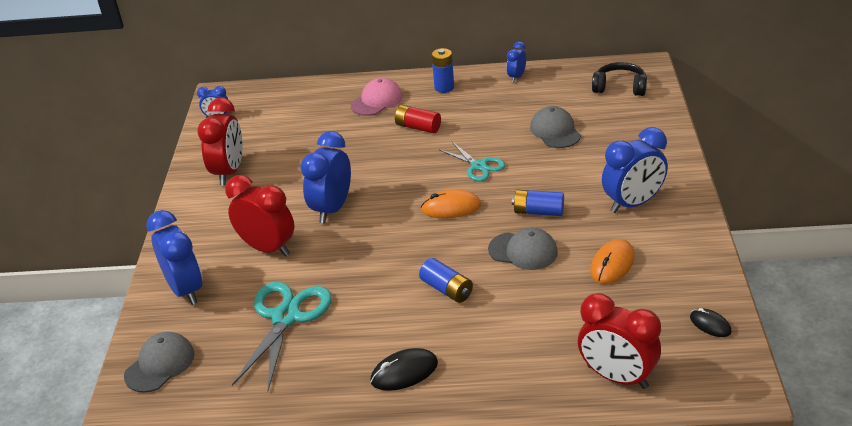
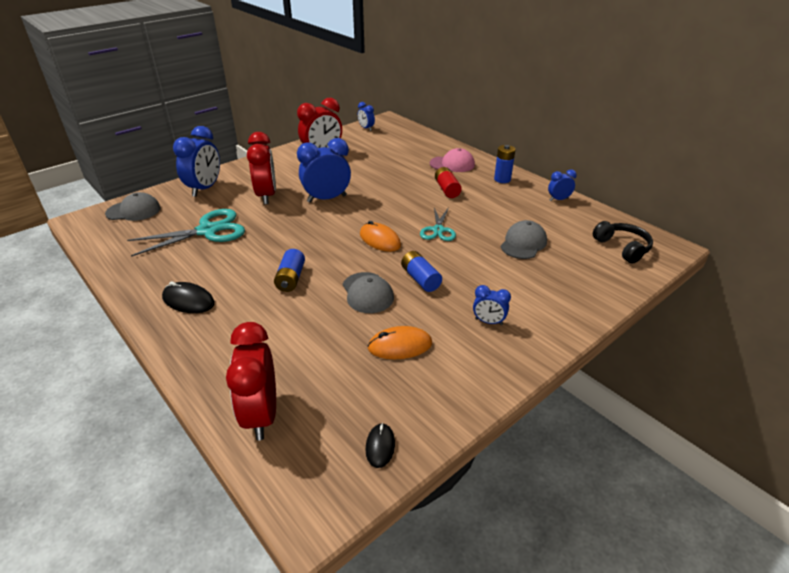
camera: 45 degrees right, 0 degrees up
(633, 203) = (488, 322): blue clock -> blue clock, size x0.52

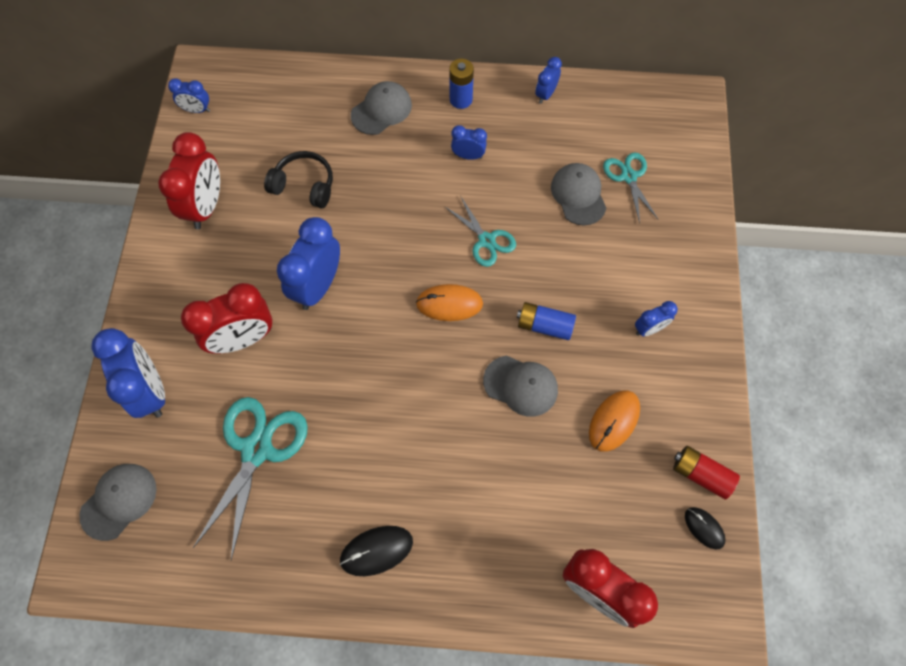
camera: 45 degrees left, 30 degrees up
(266, 196) = (243, 338): red clock -> red clock turned 120 degrees clockwise
(291, 278) = (432, 433): blue battery -> none
(447, 189) = (425, 164): red battery -> red battery (701, 474)
(452, 164) = (381, 110): pink cap -> grey cap
(476, 198) = (468, 156): none -> blue clock
(570, 253) = (629, 177): none -> turquoise scissors
(622, 248) = (660, 131): black headphones -> black headphones (304, 185)

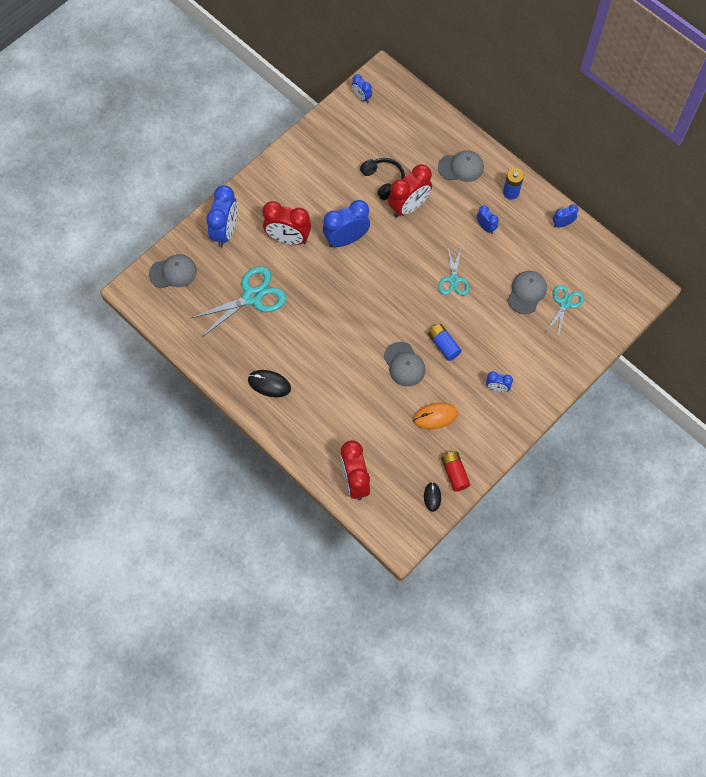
camera: 40 degrees right, 0 degrees up
(206, 206) = (324, 155): red clock -> red clock (408, 207)
(449, 304) = (404, 298): orange mouse -> none

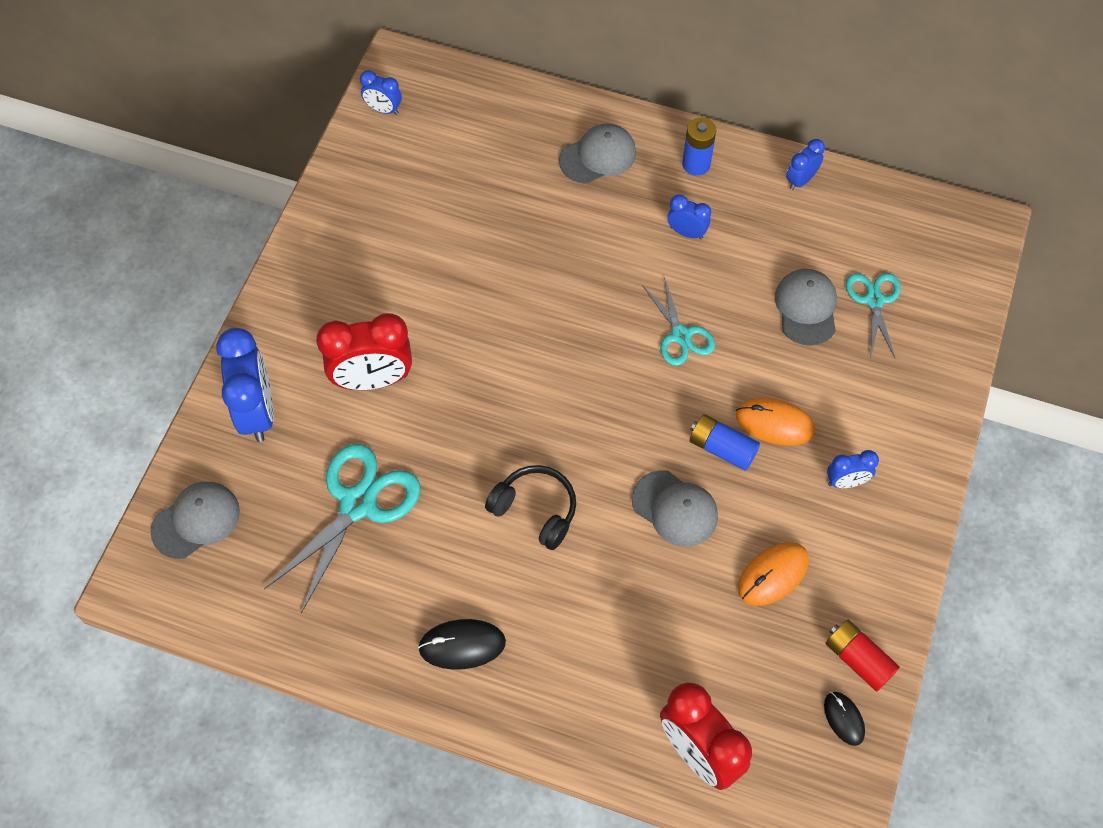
camera: 25 degrees left, 5 degrees down
(346, 239) = (472, 341): blue clock -> none
(383, 180) = (485, 224): black headphones -> black headphones (535, 510)
(408, 207) = (547, 249): red clock -> none
(477, 344) = (774, 423): none -> orange mouse

